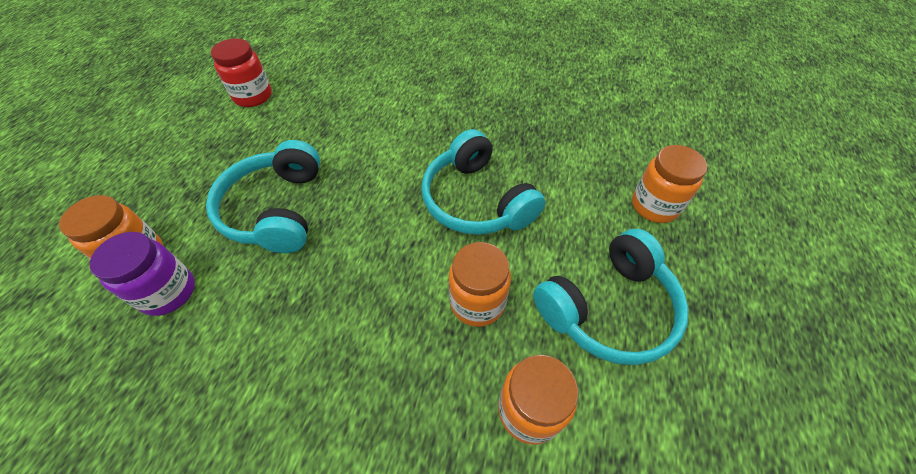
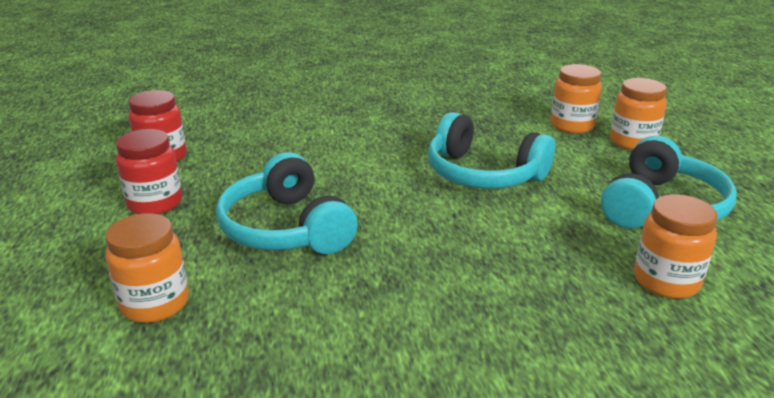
camera: 25 degrees left, 25 degrees down
(168, 292) = (226, 318): purple jar -> none
(212, 147) = (155, 203): none -> red jar
(477, 302) = (553, 234): orange jar -> orange jar (572, 126)

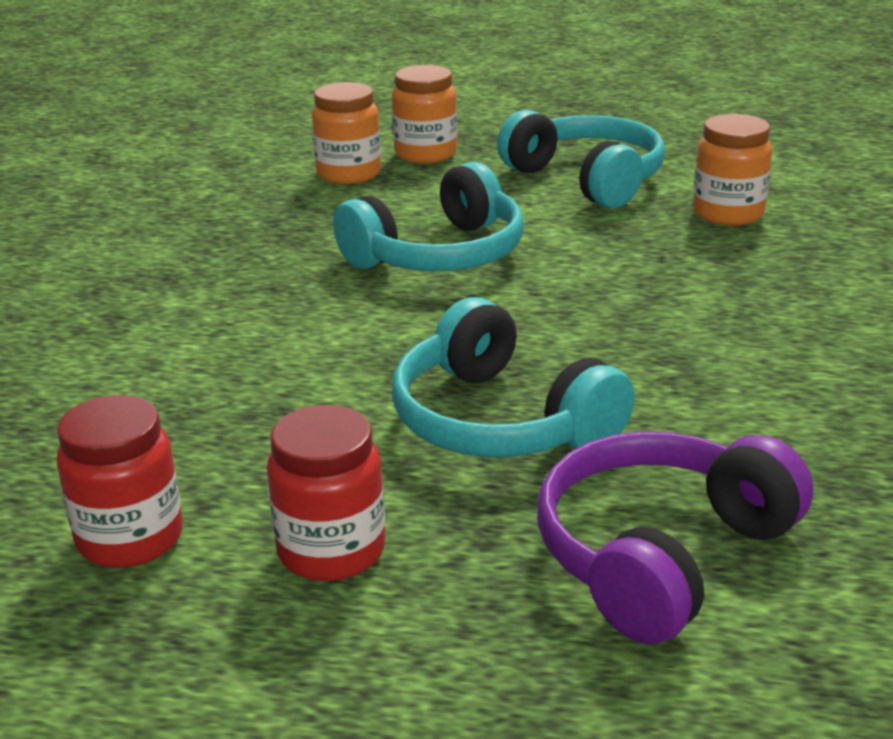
camera: 70 degrees left, 0 degrees up
(155, 304) = (661, 555): orange jar -> purple headphones
(286, 228) = (500, 421): turquoise headphones -> turquoise headphones turned 60 degrees clockwise

